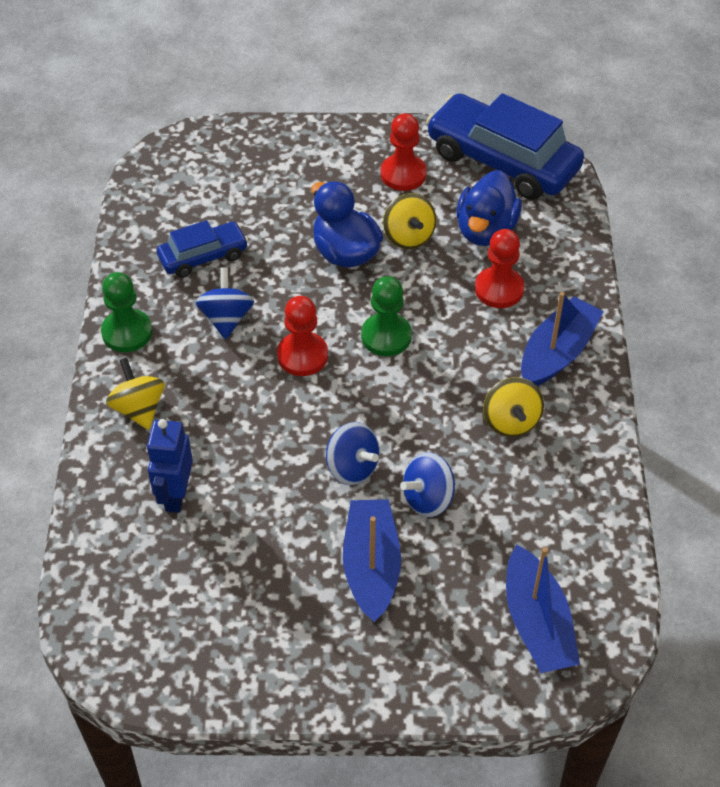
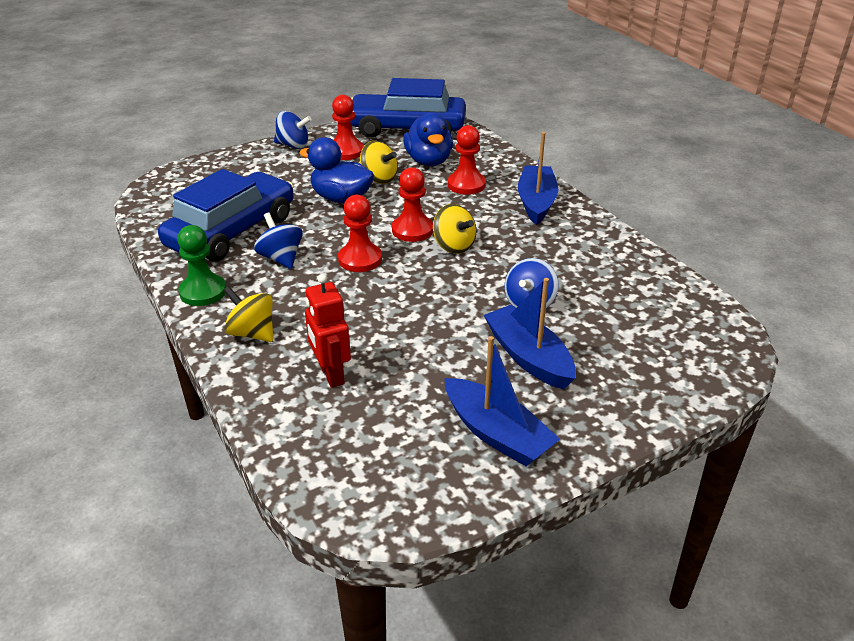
camera: 30 degrees left, 15 degrees down
(175, 495) = (331, 374): blue robot -> red robot
(203, 256) = (232, 231): blue car -> blue car, size x1.86
(352, 467) = (457, 306): blue spinning top -> blue spinning top (293, 145)
(386, 336) = (412, 230): green pawn -> red pawn
(511, 421) = (543, 244): yellow spinning top -> yellow spinning top (454, 246)
(537, 623) = (676, 342): blue boat -> blue boat (496, 433)

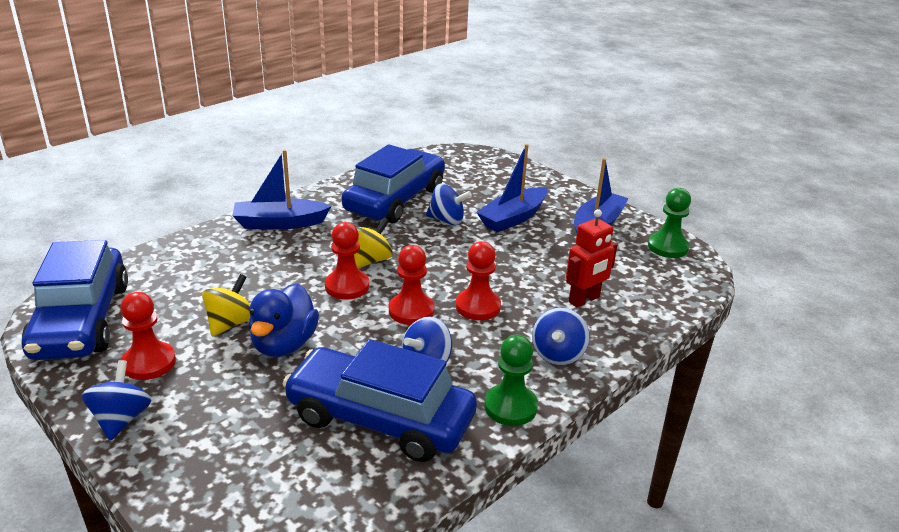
camera: 105 degrees left, 5 degrees down
(252, 333) = (558, 354): yellow spinning top -> blue spinning top
(422, 494) = (667, 247): none -> green pawn
(429, 161) = (184, 293): blue duck -> none
(466, 185) = (244, 263): red pawn -> red pawn (478, 306)
(584, 273) = (395, 199): none -> blue car

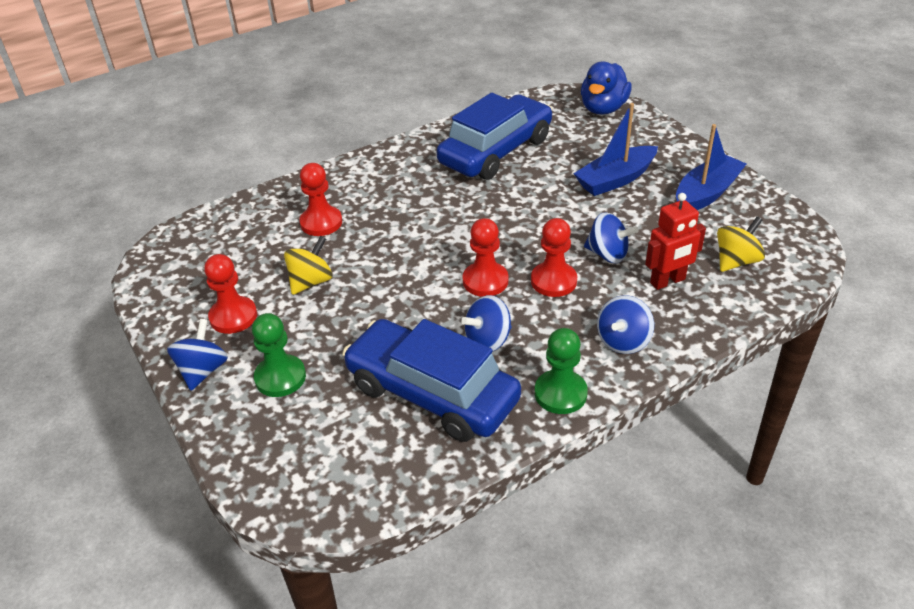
camera: 15 degrees right, 10 degrees up
(81, 320) = (180, 268): blue car -> none
(280, 223) = (375, 174): blue boat -> none
(284, 344) = (357, 308): blue duck -> blue duck (603, 108)
(347, 286) = (427, 249): red pawn -> red pawn (321, 223)
(371, 260) = (457, 221): yellow spinning top -> yellow spinning top (736, 261)
(447, 220) = (544, 179): blue spinning top -> blue spinning top (608, 254)
(667, 247) = (779, 224): green pawn -> green pawn (280, 377)

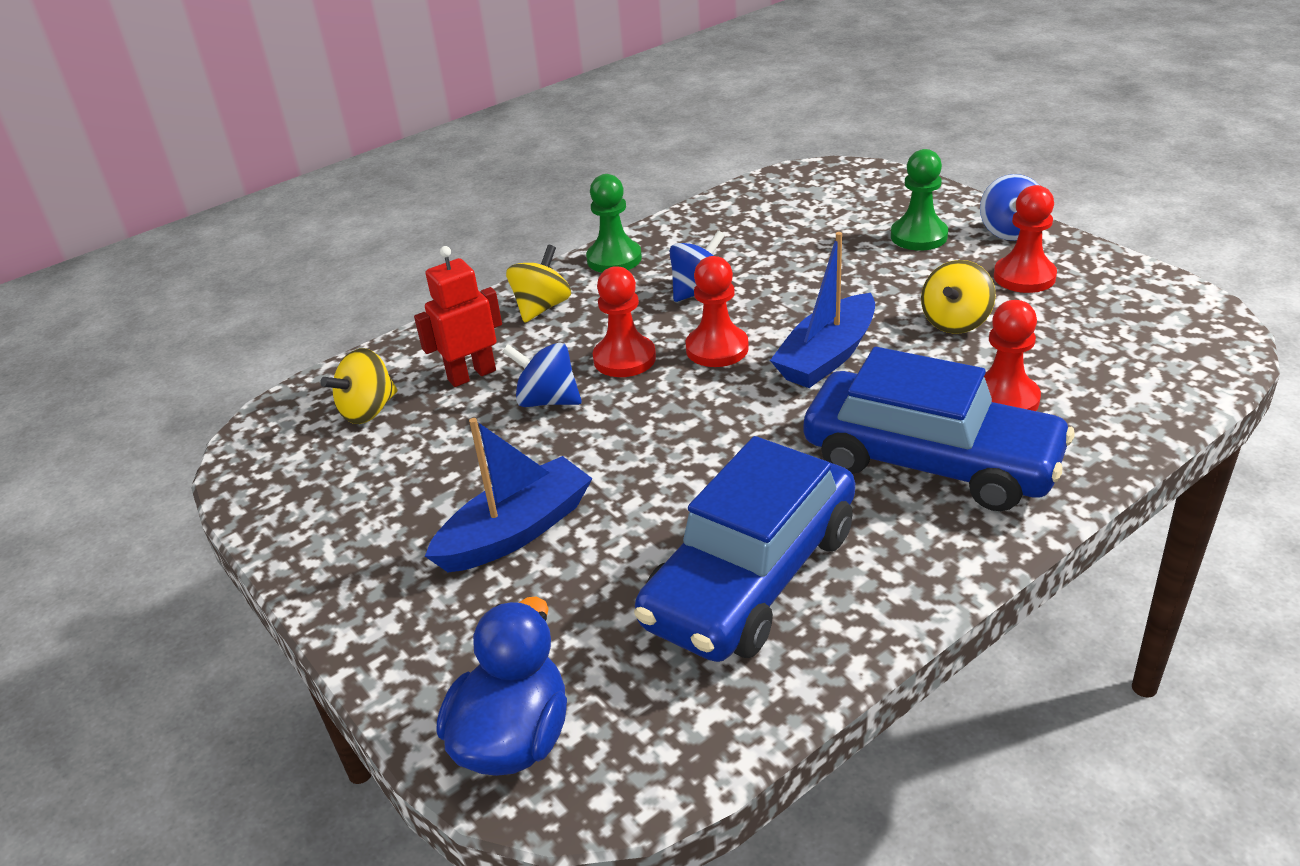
camera: 175 degrees right, 5 degrees down
(432, 393) = (748, 244): blue car -> blue car (930, 461)
(623, 341) = (542, 307): blue spinning top -> yellow spinning top
(706, 194) = (364, 518): blue boat -> blue boat (827, 356)

